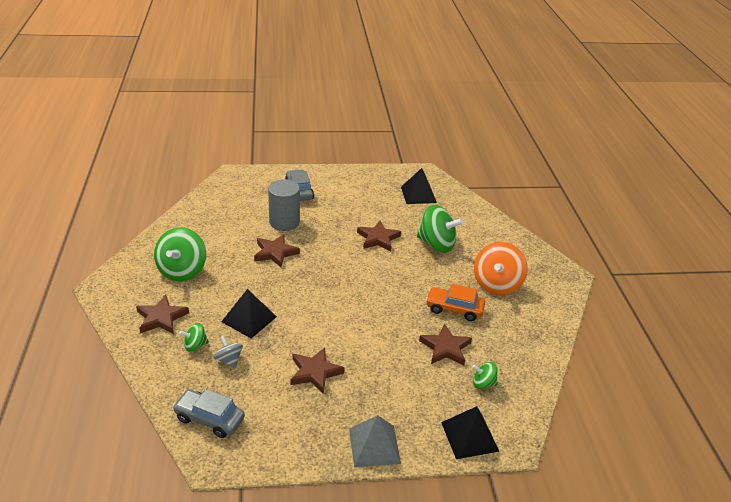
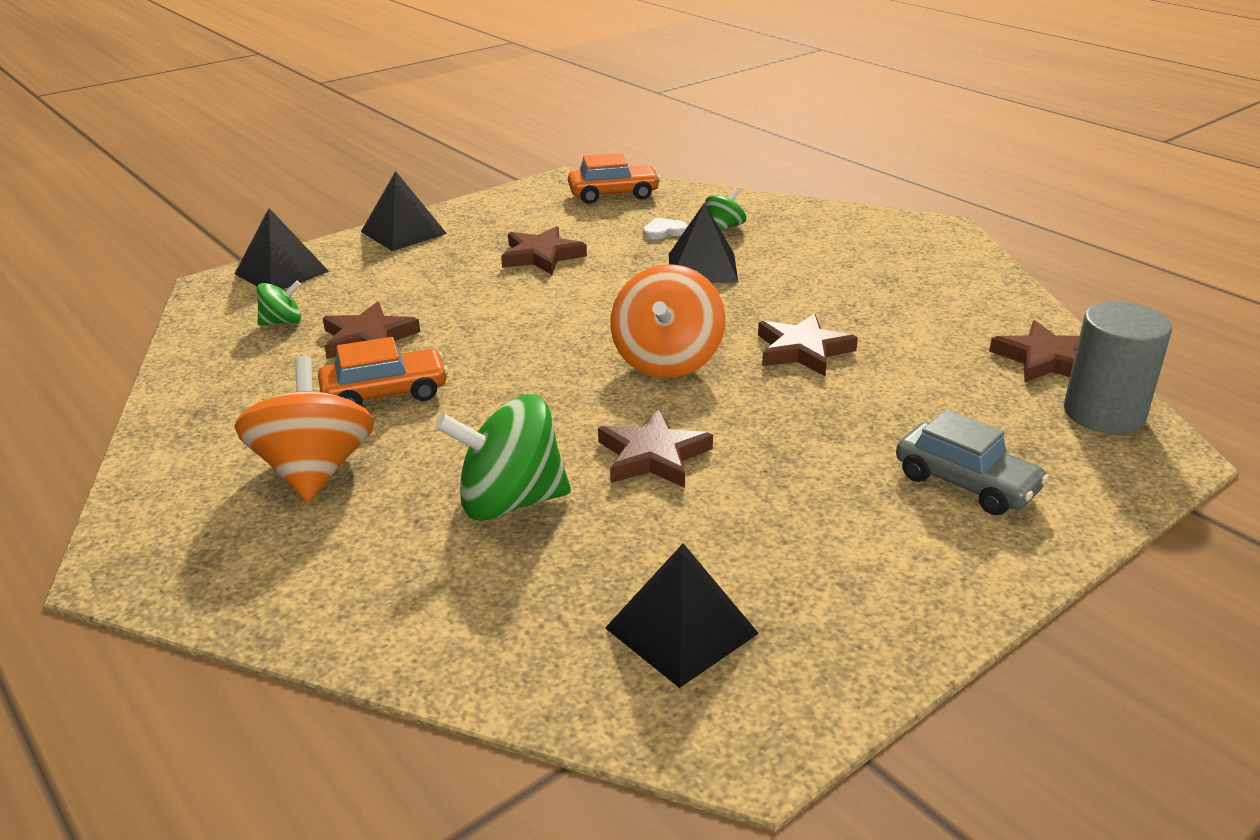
camera: 150 degrees right, 5 degrees down
(161, 318) = (811, 231): brown star -> brown star (1045, 359)
(182, 270) = (888, 277): green spinning top -> none
(209, 419) = (613, 194): grey car -> orange car
(229, 360) = (664, 231): grey spinning top -> white heart
(284, 222) = (876, 404): grey cylinder -> grey cylinder (1104, 413)
(331, 272) = (667, 361): none -> orange spinning top
(374, 445) = (403, 232): grey pyramid -> black pyramid

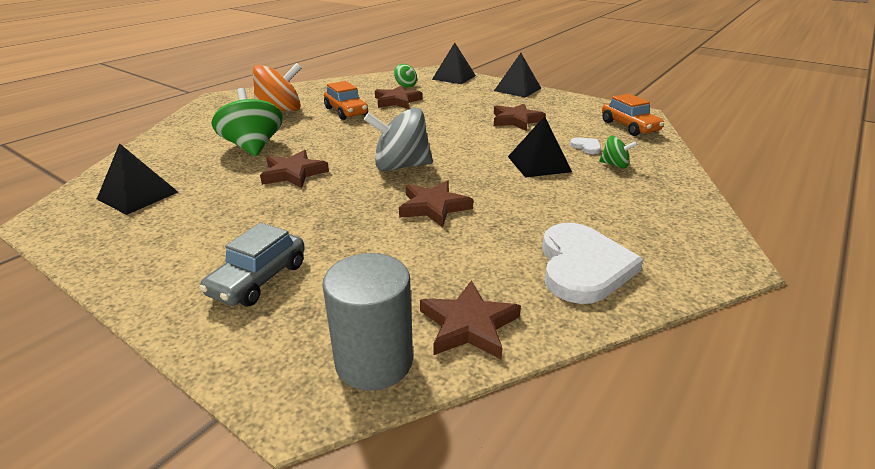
camera: 75 degrees right, 0 degrees up
(667, 361) = (401, 166): orange spinning top -> grey spinning top
(946, 289) = (583, 266): none -> white heart

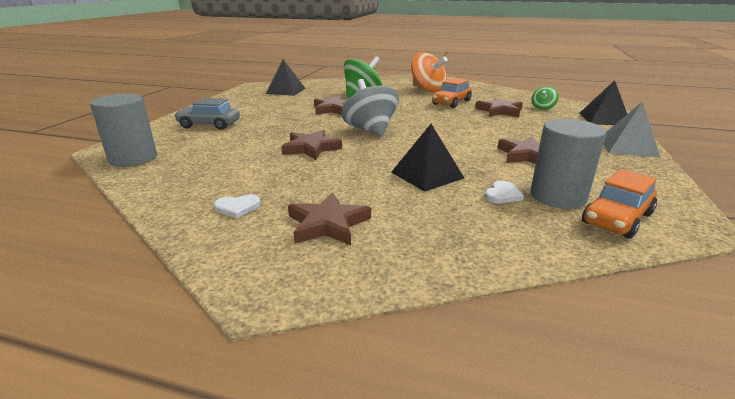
camera: 70 degrees right, 5 degrees down
(469, 325) = (161, 176): brown star -> brown star (327, 224)
(517, 89) = (628, 147): black pyramid -> grey pyramid
(583, 266) = (237, 207): white heart -> white heart, size x0.43
(594, 132) = (557, 196): none -> grey cylinder
(614, 165) = (468, 213): green spinning top -> none

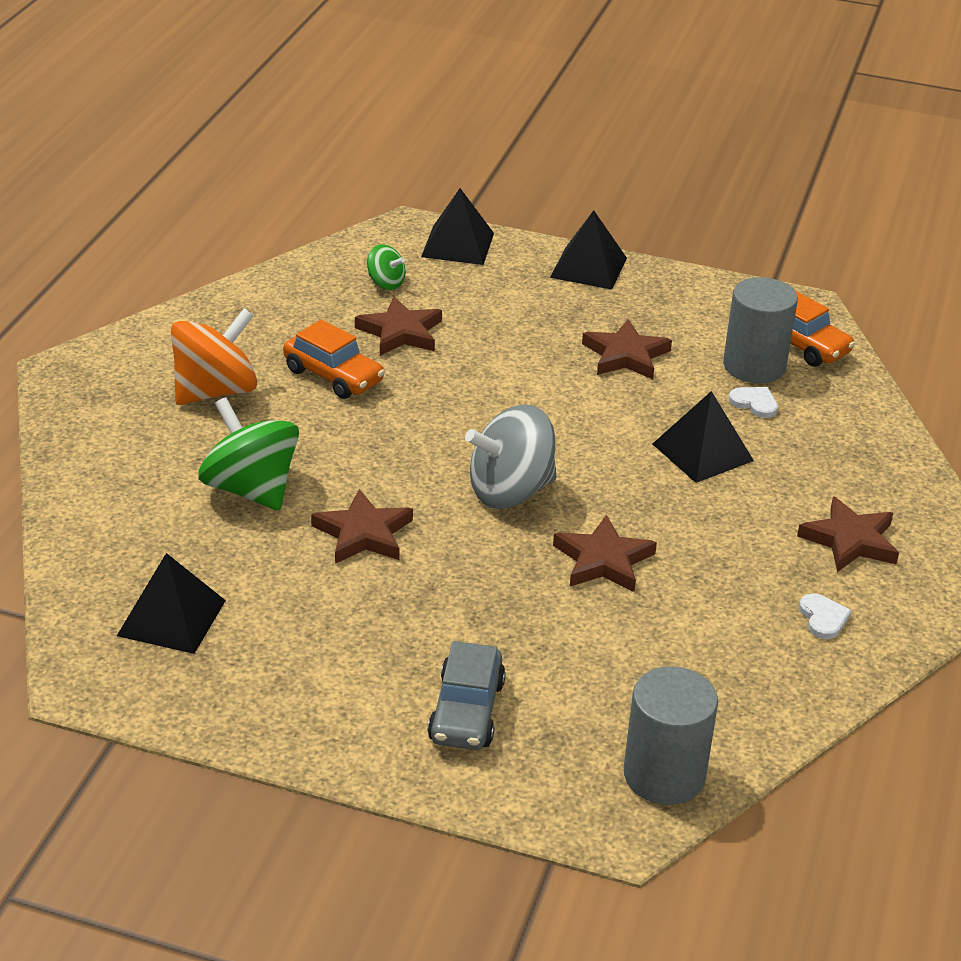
camera: 90 degrees left, 10 degrees up
(628, 147) = (588, 267): grey pyramid -> black pyramid

